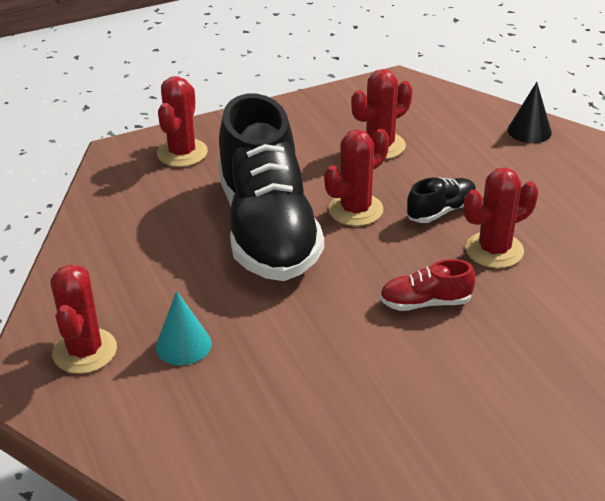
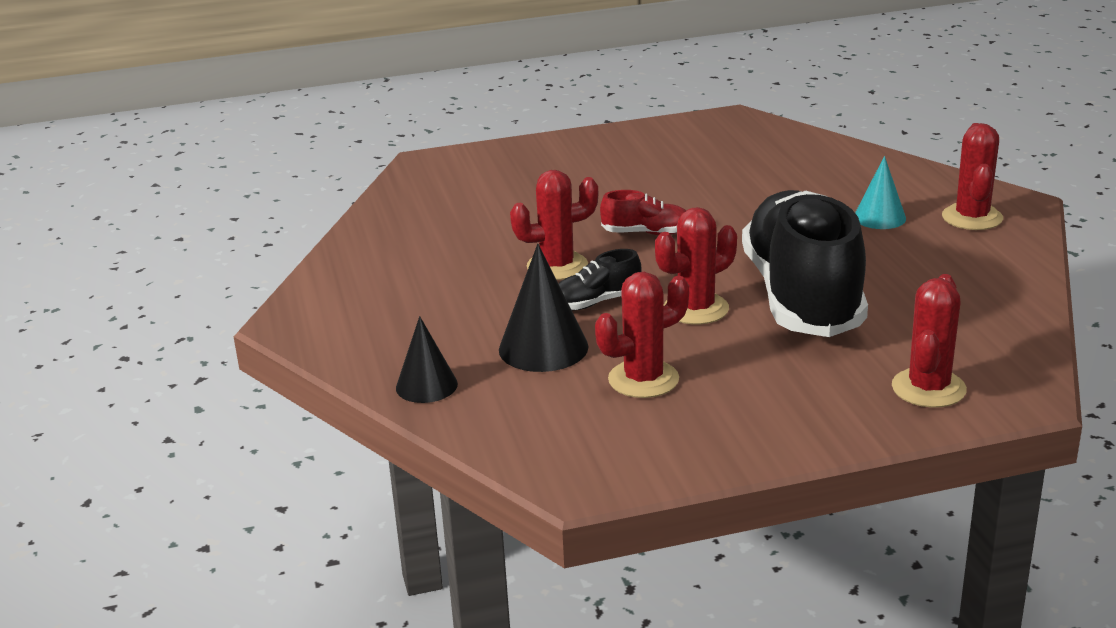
camera: 170 degrees left, 10 degrees down
(463, 165) = (543, 348): none -> black cone

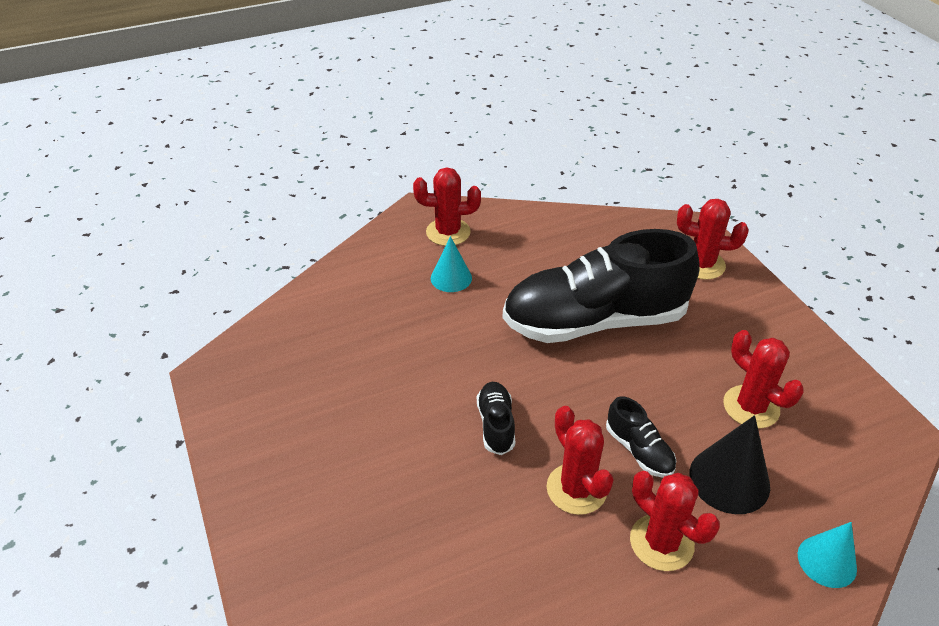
camera: 100 degrees left, 15 degrees up
(426, 386) = (827, 561): black cone -> turquoise cone
(646, 233) = (496, 425): red shoe -> black shoe
(696, 309) = (631, 382): red cactus -> red cactus (661, 542)

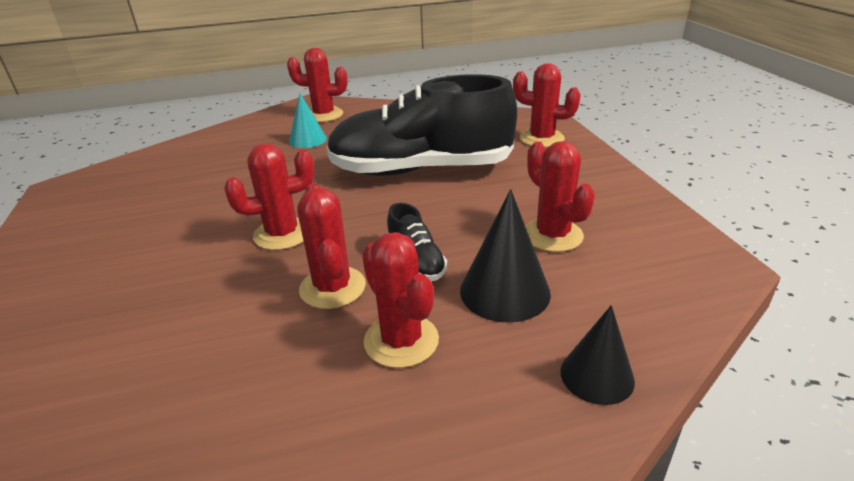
camera: 10 degrees right, 10 degrees down
(496, 425) = (282, 234): black shoe -> red cactus
(827, 561) = (597, 375): turquoise cone -> black cone

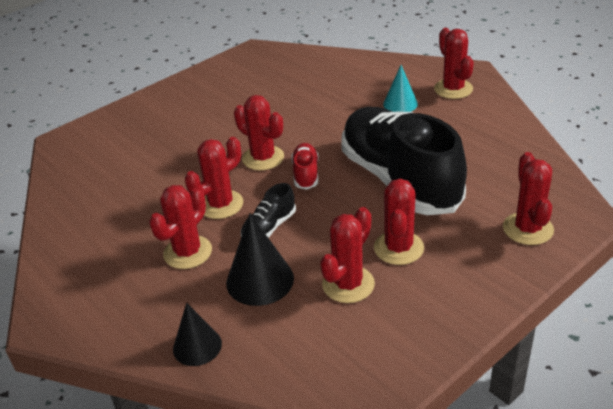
camera: 65 degrees right, 5 degrees up
(349, 214) = (306, 174): none -> red shoe
(519, 195) = (398, 248): none -> red cactus

